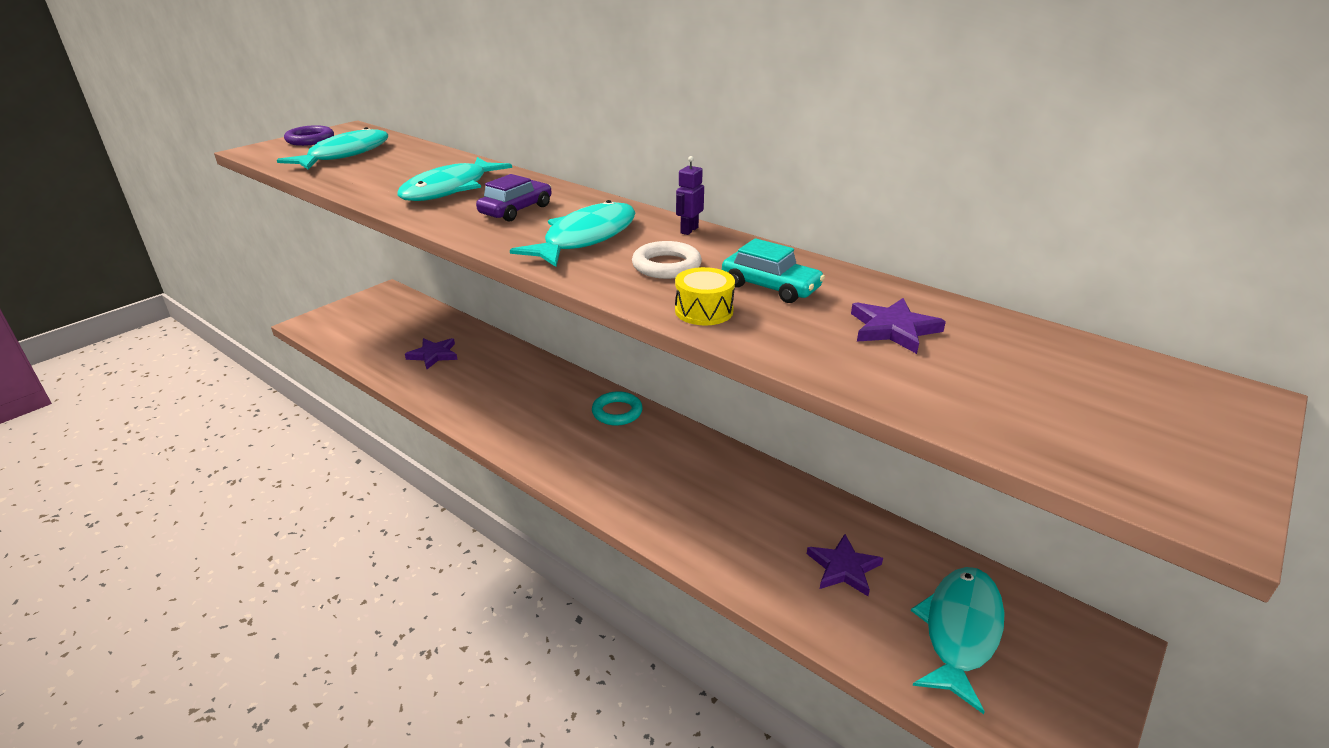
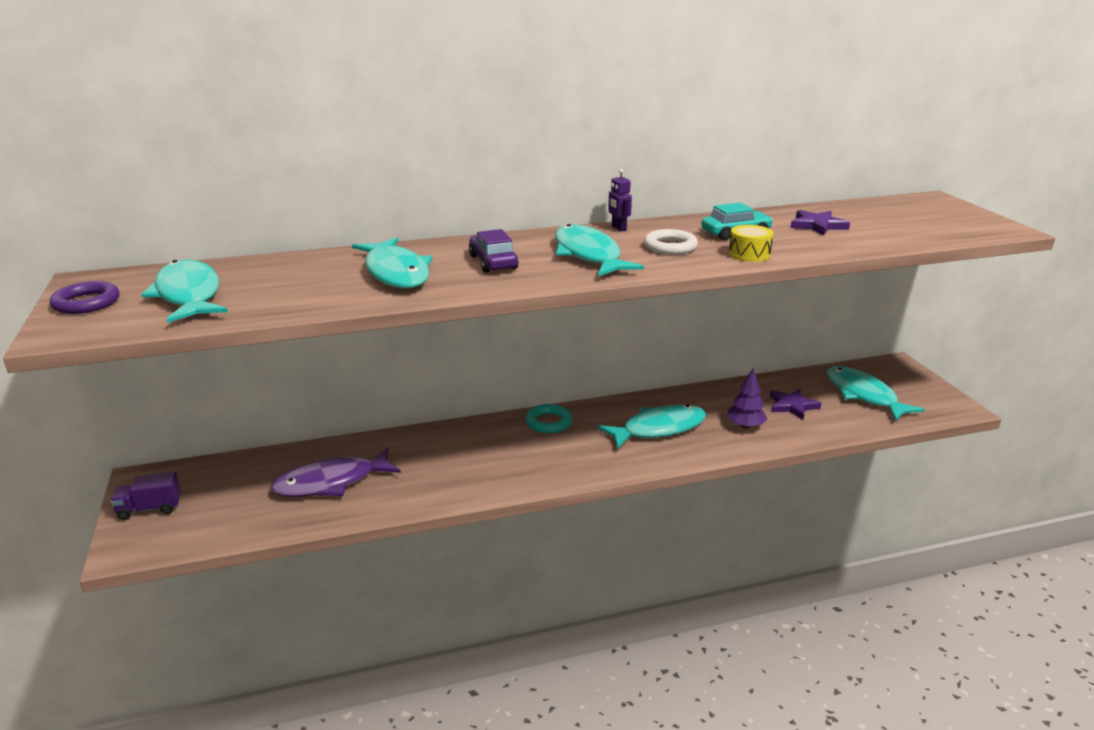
camera: 55 degrees left, 5 degrees down
(355, 310) = (150, 509): none -> purple truck
(433, 355) = (331, 482): purple star -> purple fish
(674, 482) = (658, 429): none -> turquoise fish
(749, 543) = (745, 426): none -> purple tree

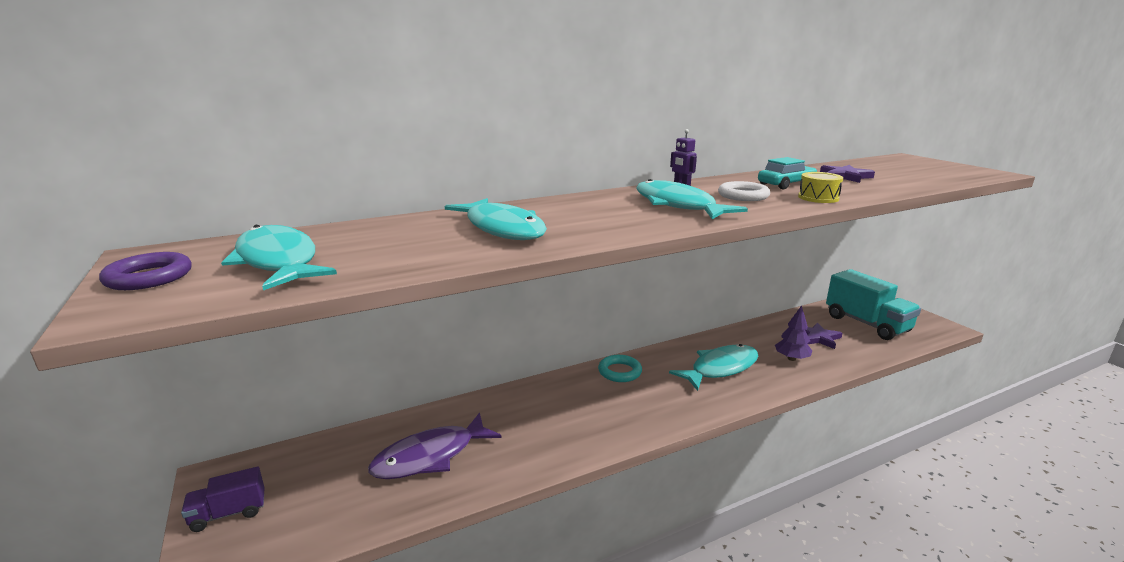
camera: 10 degrees left, 5 degrees down
(493, 262) = (592, 215): purple car -> none
(863, 395) = (867, 324): turquoise fish -> turquoise truck

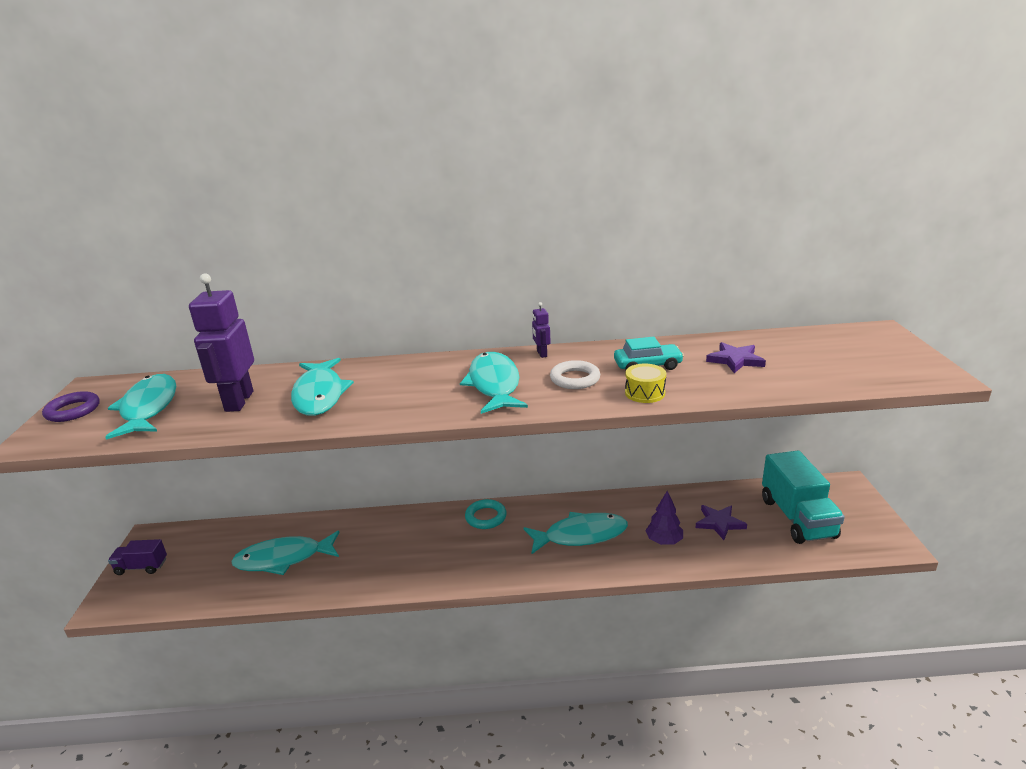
camera: 25 degrees right, 5 degrees up
(405, 243) = (238, 401): none -> purple robot
(430, 456) = (283, 559): purple fish -> turquoise fish

